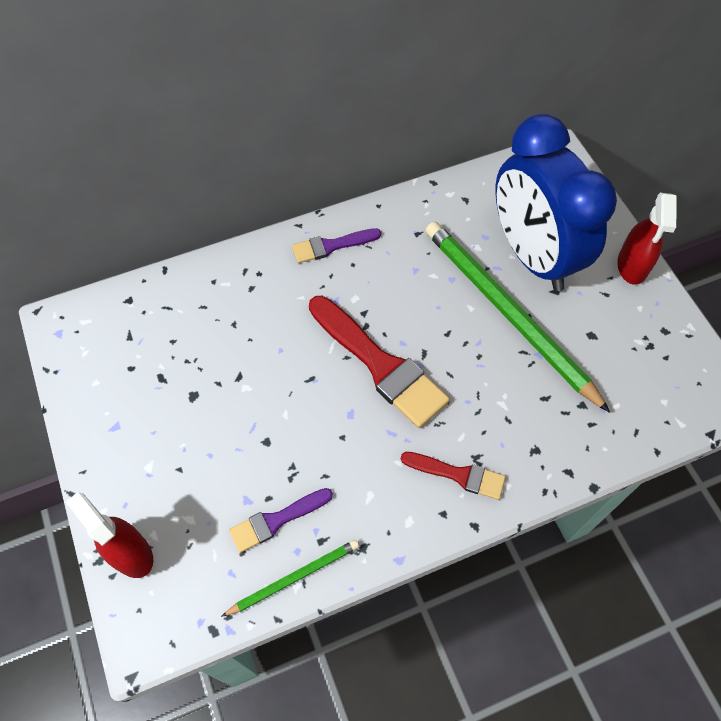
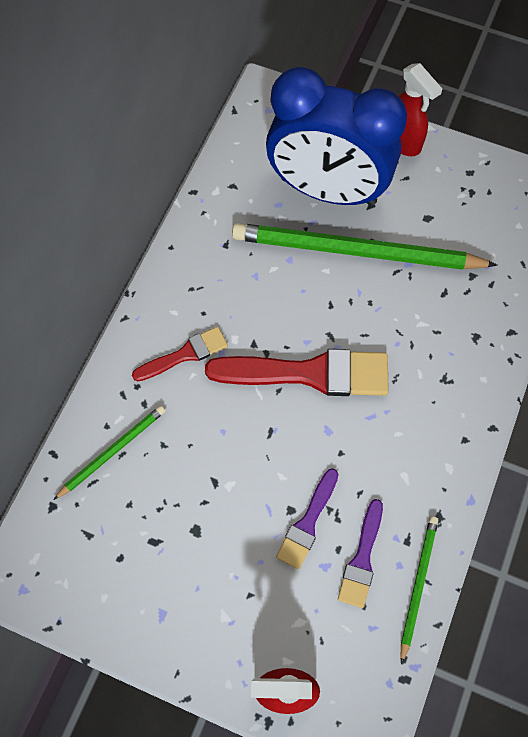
camera: 45 degrees left, 5 degrees up
(199, 300) = (112, 451): none -> green pencil
(331, 246) = (170, 312): purple brush -> purple brush (307, 523)
(458, 475) = (446, 403): red brush -> red brush (185, 354)

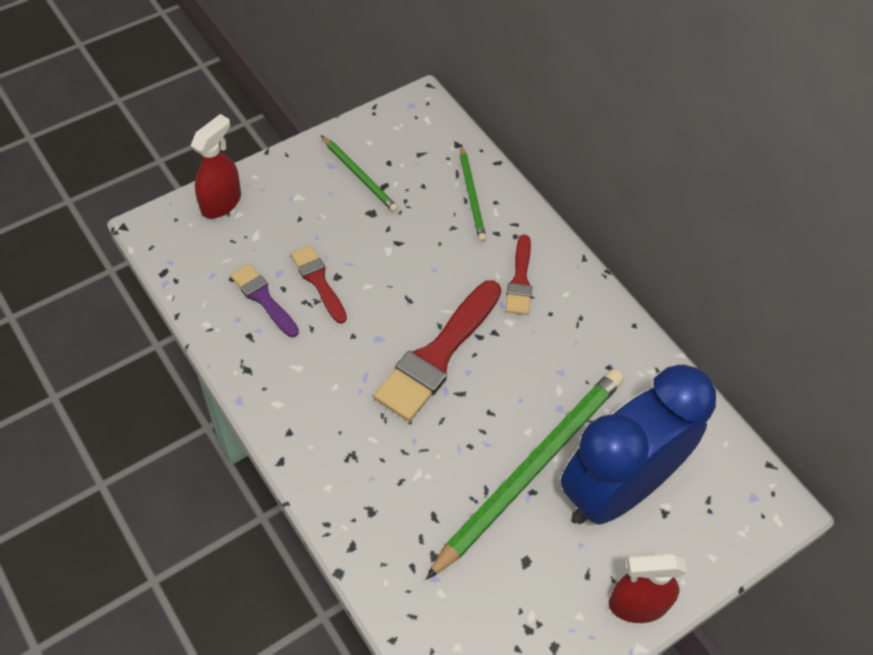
camera: 120 degrees right, 10 degrees down
(307, 523) = (318, 281): purple brush -> red brush
(418, 585) = (213, 321): green pencil -> green pencil (359, 176)

